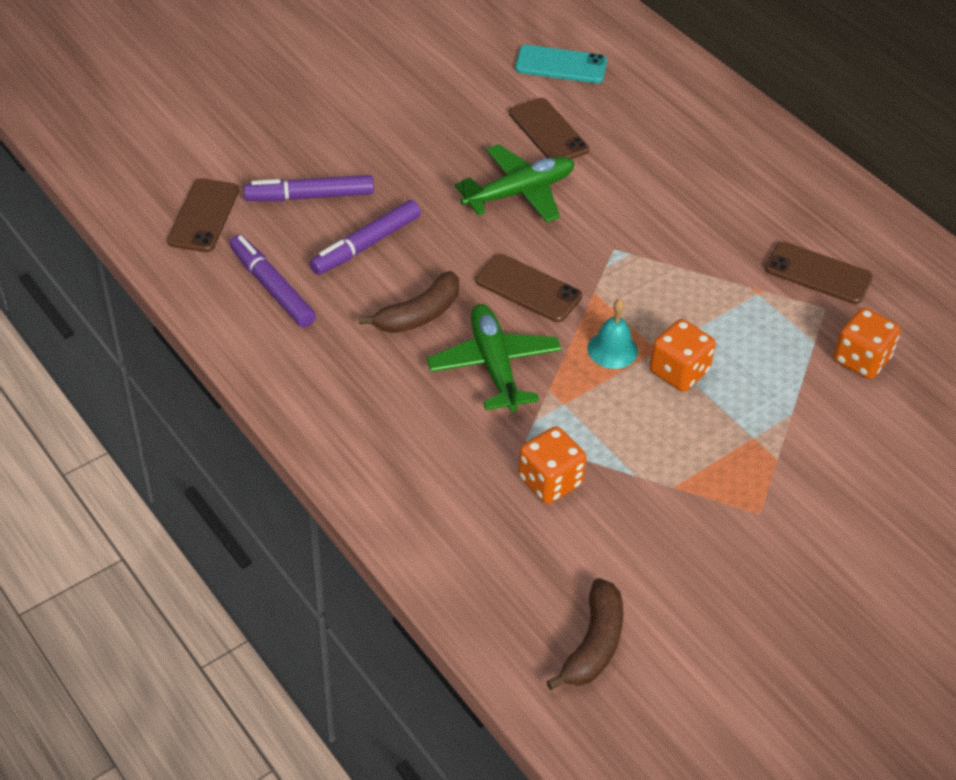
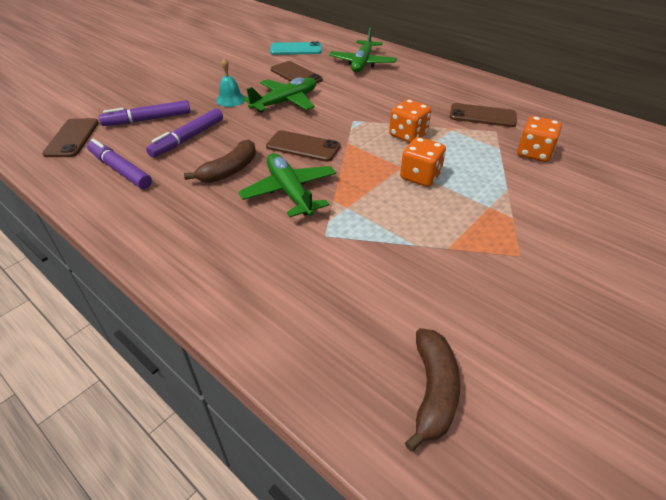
camera: 10 degrees left, 5 degrees down
(550, 481) = (351, 260): orange dice -> orange dice (408, 135)
(612, 349) = (370, 171): turquoise bell -> turquoise bell (230, 99)
(665, 120) = (362, 63): none -> green plane

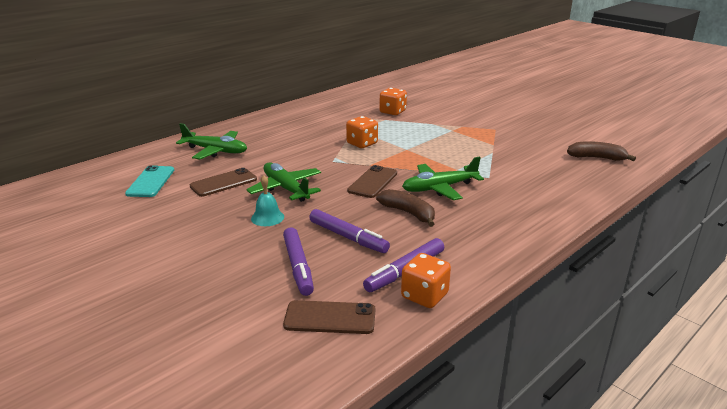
camera: 85 degrees left, 15 degrees down
(420, 176) = (419, 145): orange dice -> orange dice (424, 296)
(482, 116) = (339, 118): brown phone -> none

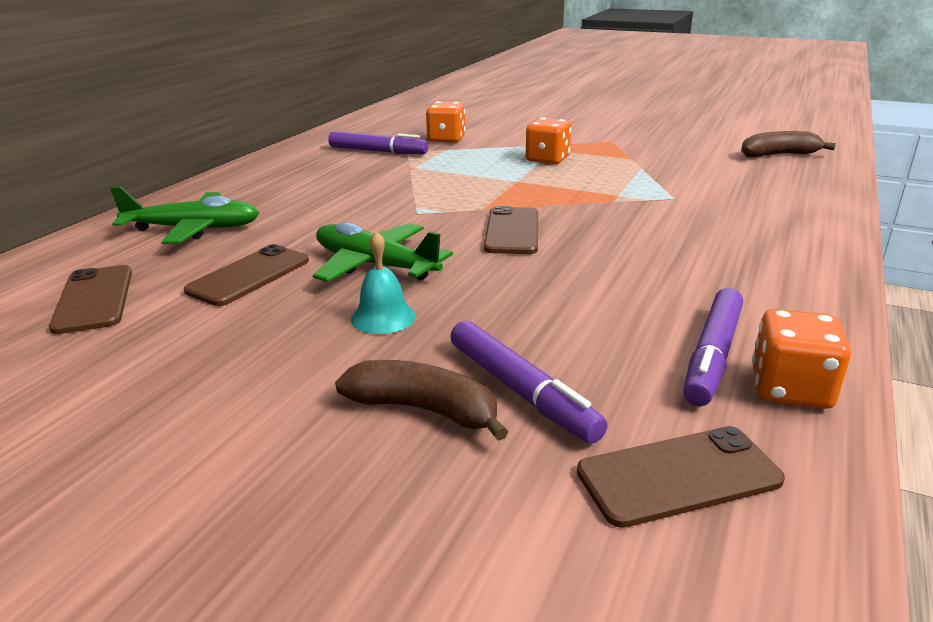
camera: 20 degrees left, 0 degrees up
(150, 182) = (94, 299): turquoise phone -> brown phone
(348, 237) = (559, 321): purple marker -> purple marker (378, 151)
(362, 143) = (441, 183): orange dice -> orange dice (547, 159)
(408, 213) = (616, 265): brown banana -> brown banana (424, 410)
(439, 188) = (622, 223): green plane -> none

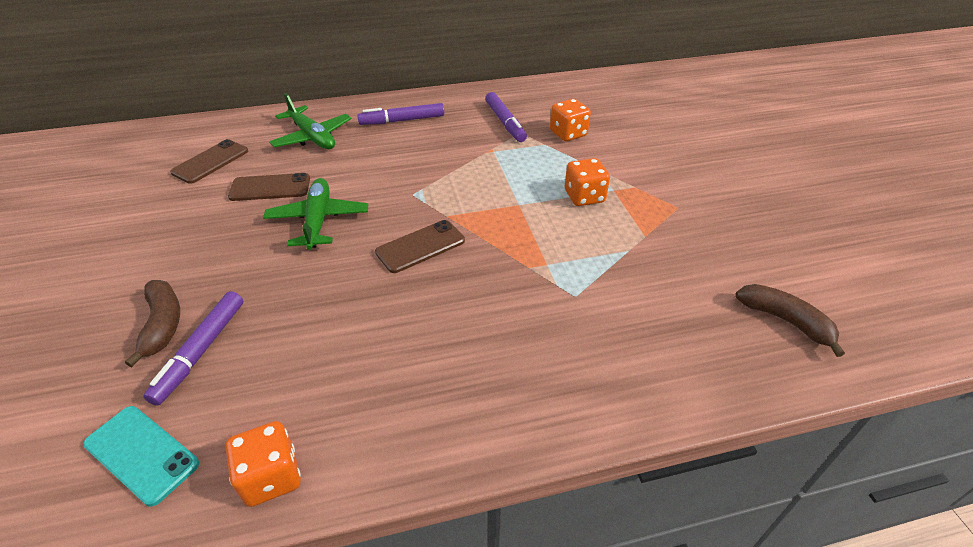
camera: 50 degrees right, 15 degrees up
(383, 317) = (254, 258): turquoise bell -> none
(678, 476) = (141, 454): brown phone -> turquoise phone
(712, 356) = (295, 420): purple marker -> purple marker (402, 120)

